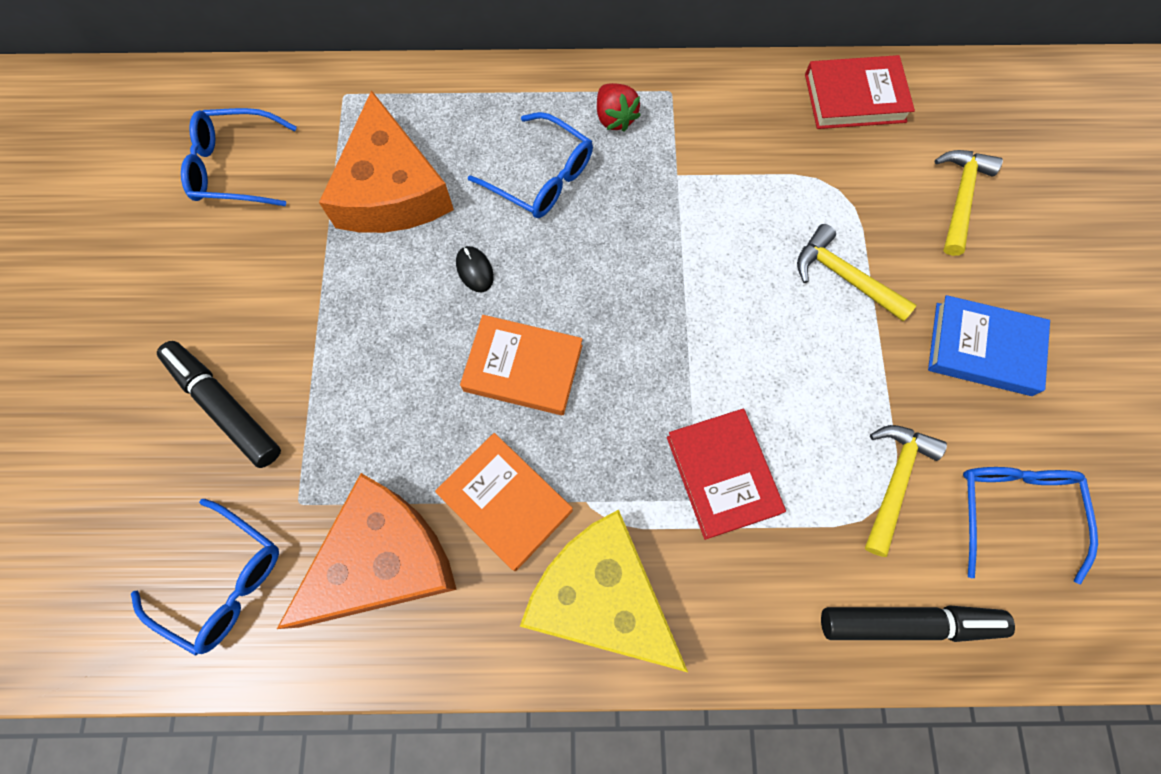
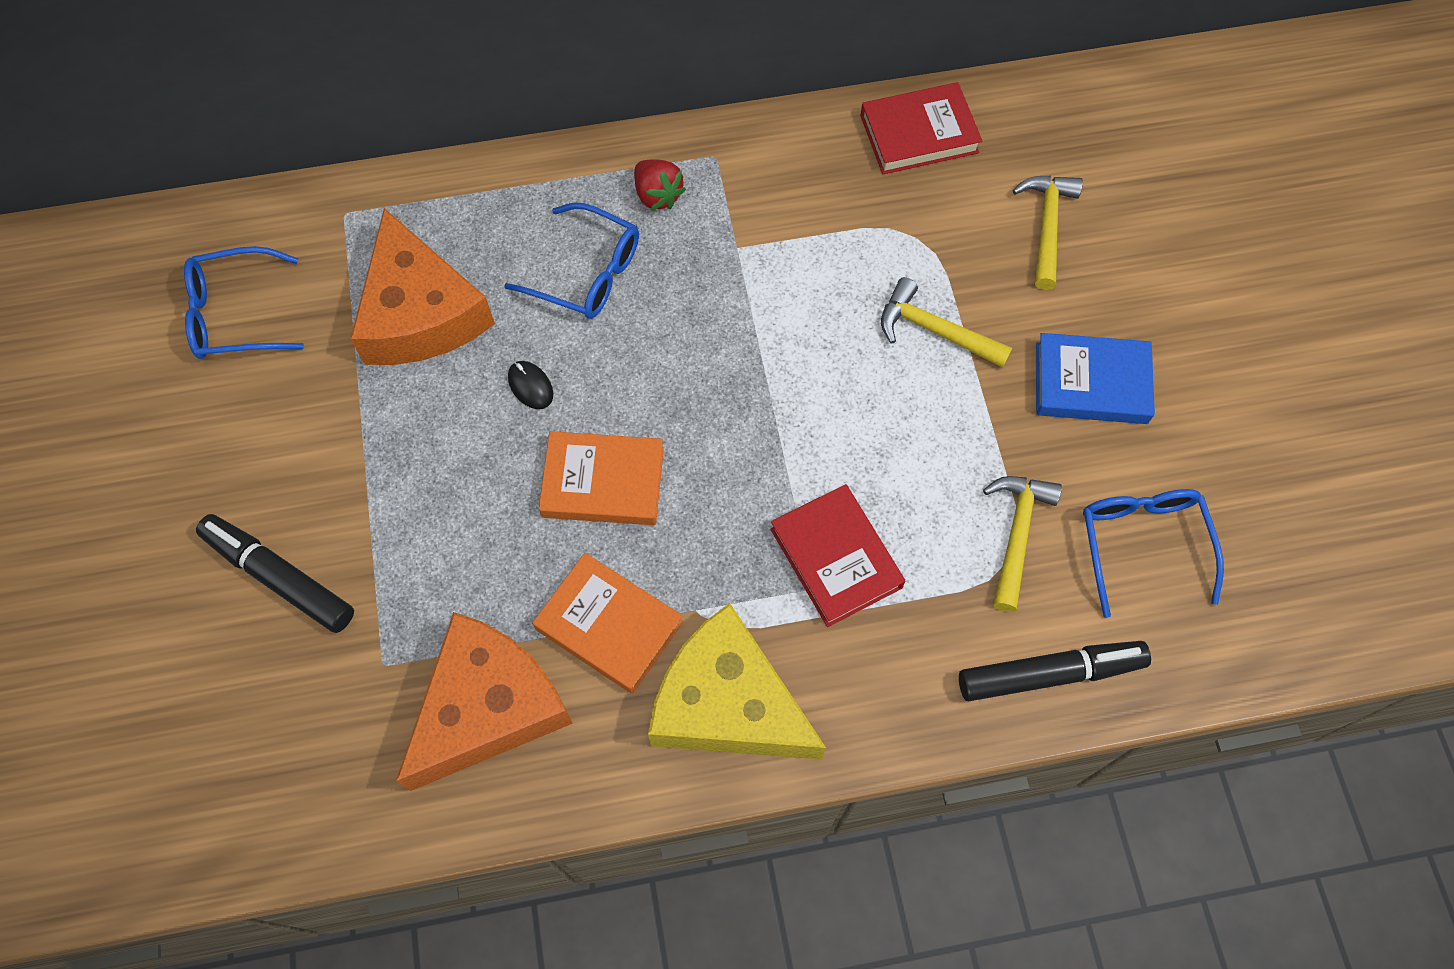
camera: 10 degrees left, 5 degrees down
(224, 582) = (318, 759): blue glasses -> none

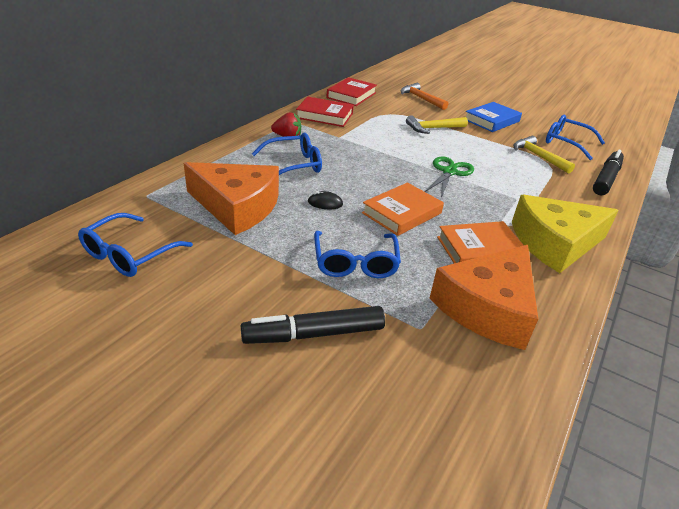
camera: 50 degrees left, 30 degrees down
(436, 519) = (355, 263): none -> blue glasses
(488, 707) = (488, 307): orange cheese -> orange cheese turned 135 degrees counterclockwise
(795, 455) = (449, 172): none -> green scissors
(836, 558) = (508, 188): red book -> red book (324, 115)
(1046, 226) = (421, 99): yellow hammer -> orange hammer

